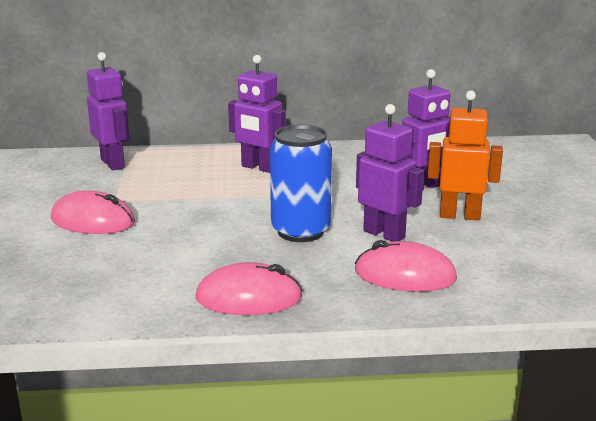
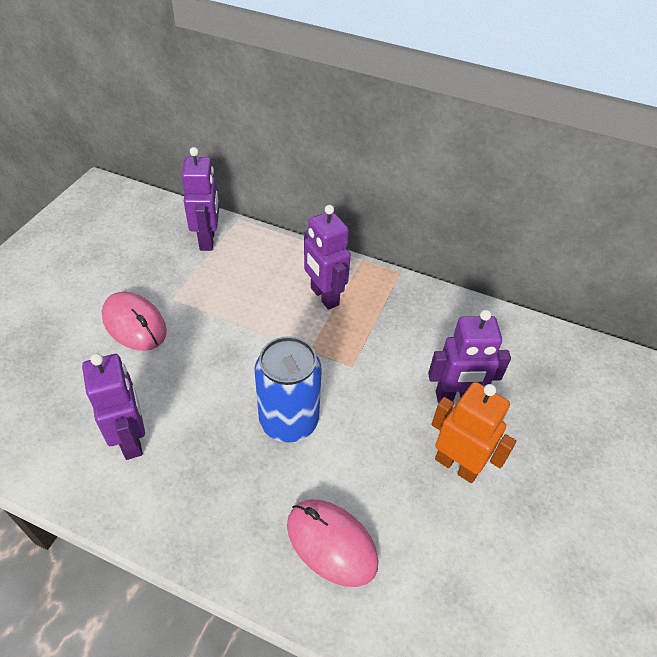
camera: 25 degrees right, 25 degrees up
(249, 298) = (174, 507): pink mouse -> none
(384, 234) = (361, 462): purple robot -> purple robot (131, 439)

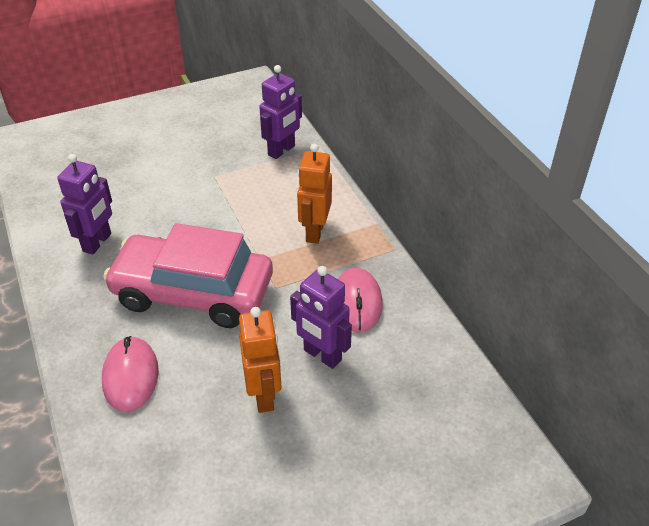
camera: 45 degrees right, 5 degrees down
(134, 324) = (174, 178): pink mouse -> pink mouse (357, 303)
(289, 421) = (193, 292): blue can -> pink car
(324, 296) = (314, 232): purple robot -> orange robot

